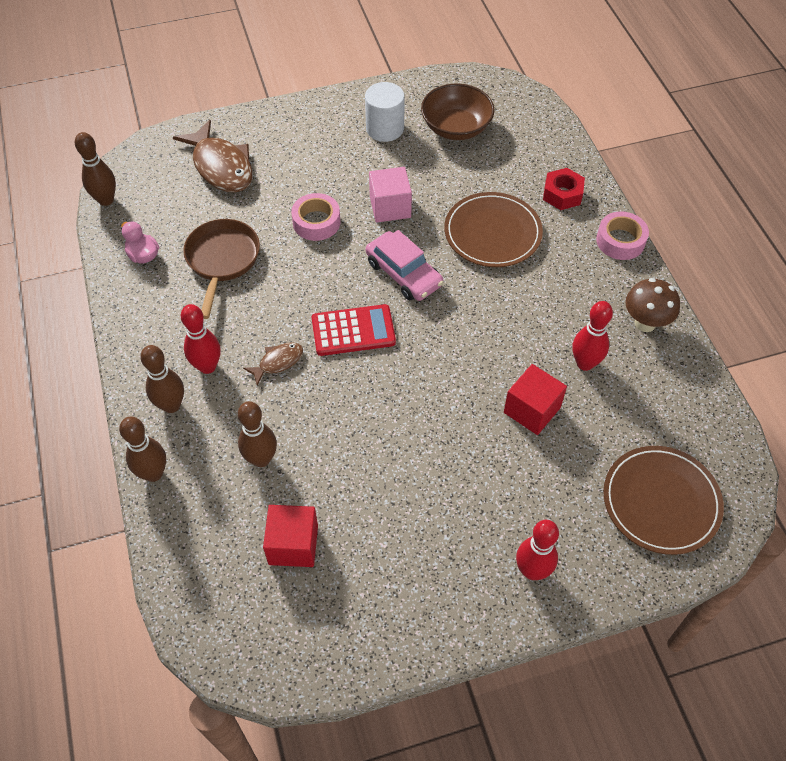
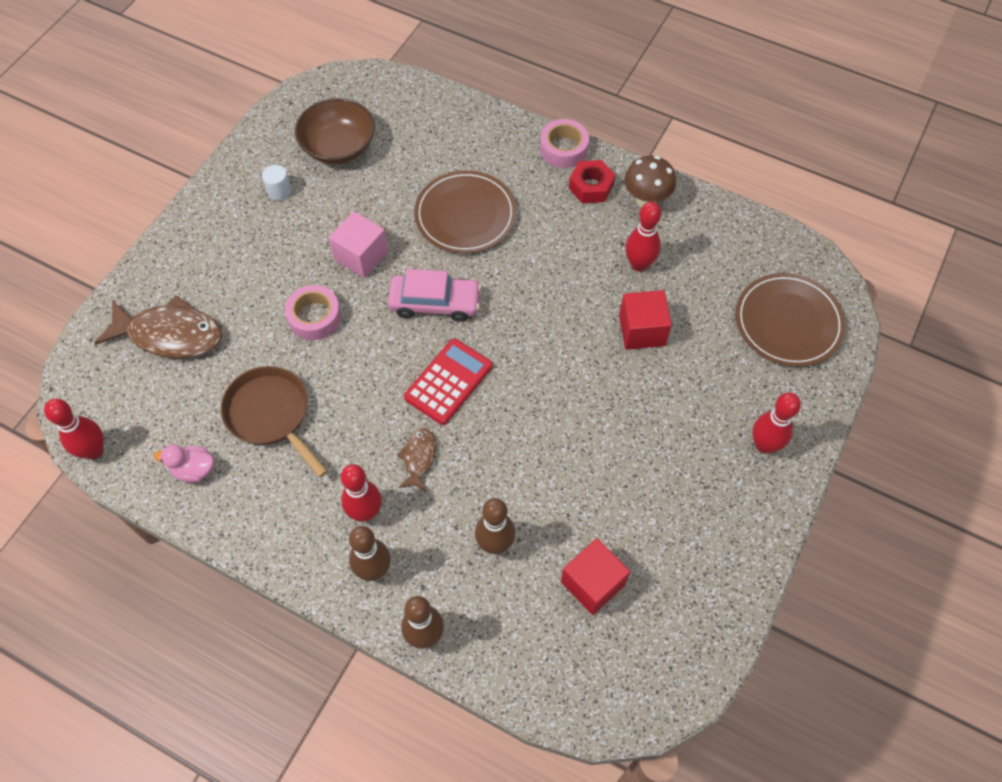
camera: 45 degrees left, 5 degrees up
(106, 200) = (94, 451): brown bowling pin -> red bowling pin
(385, 129) = (279, 191): white cylinder -> white cylinder, size x0.56
(562, 194) = (483, 142): red nut -> red nut (591, 187)

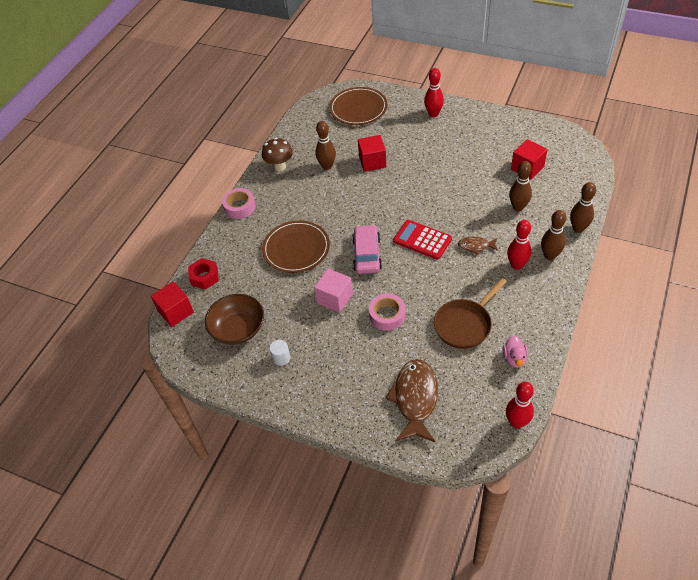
camera: 90 degrees left, 10 degrees down
(384, 83) = (176, 312): none -> red cube
(591, 187) = (270, 191): red nut -> red nut (204, 277)
(639, 264) = (327, 166): red bowling pin -> brown bowling pin

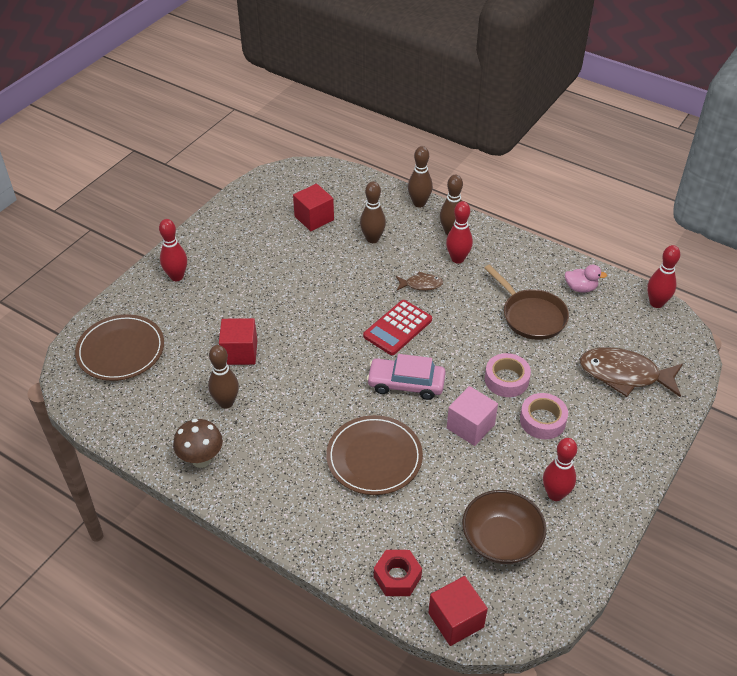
camera: 85 degrees left, 5 degrees down
(239, 207) = (267, 519): pink tape -> pink tape (542, 420)
(281, 358) = (555, 494): white cylinder -> red bowling pin
(476, 246) = (421, 284): brown fish -> brown fish turned 105 degrees counterclockwise

